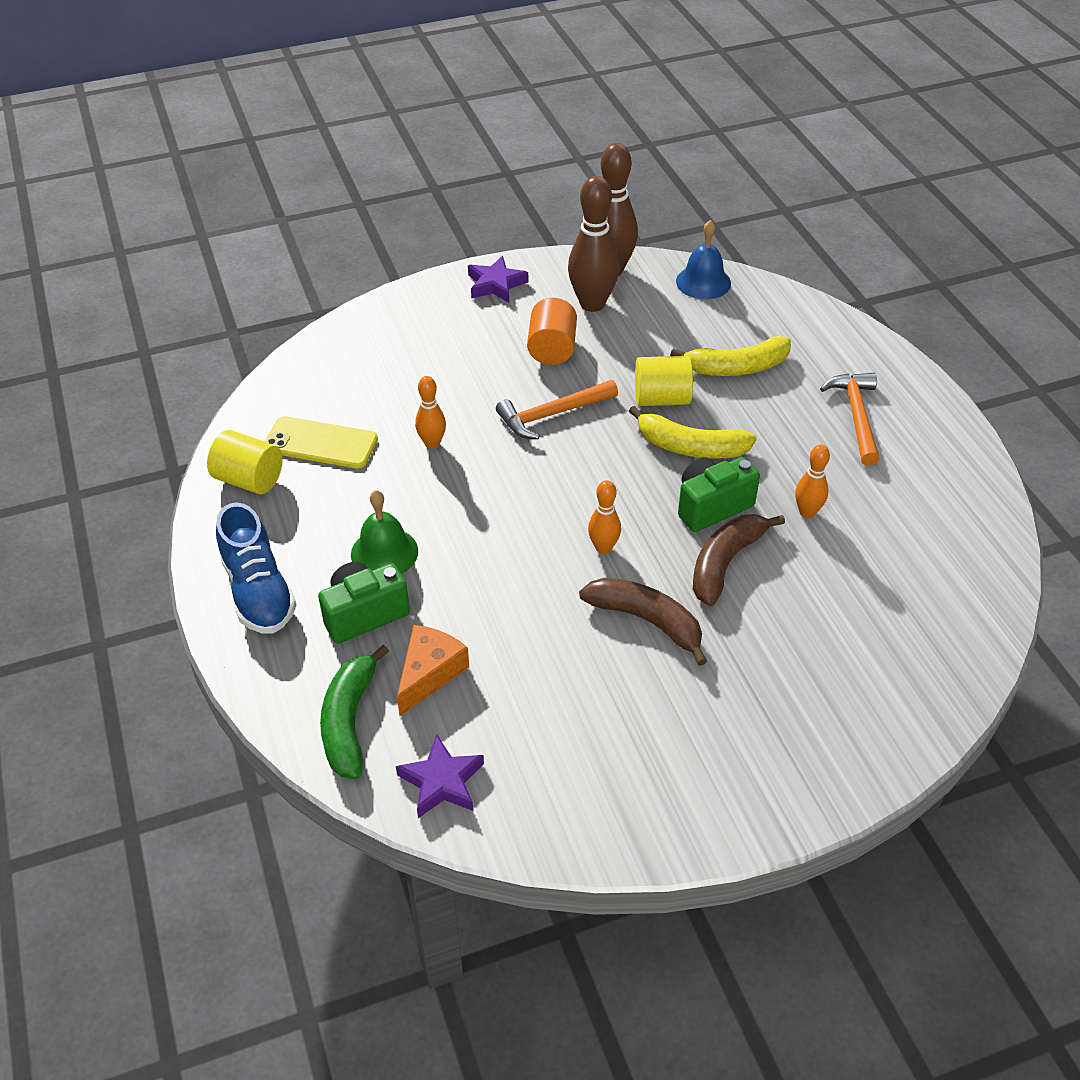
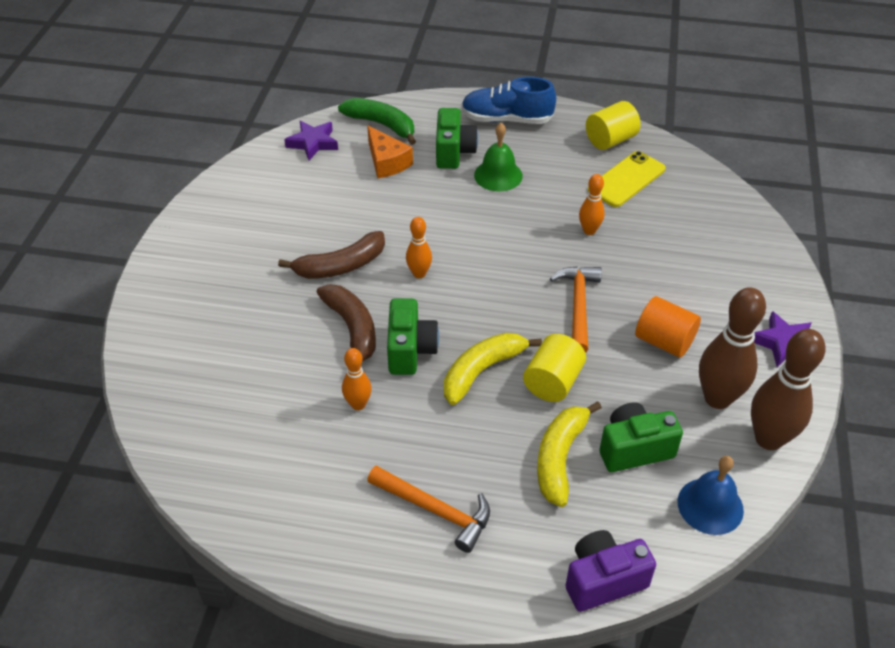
camera: 120 degrees right, 0 degrees up
(688, 332) = (634, 449): none -> green camera
(818, 313) = (603, 580): none -> purple camera

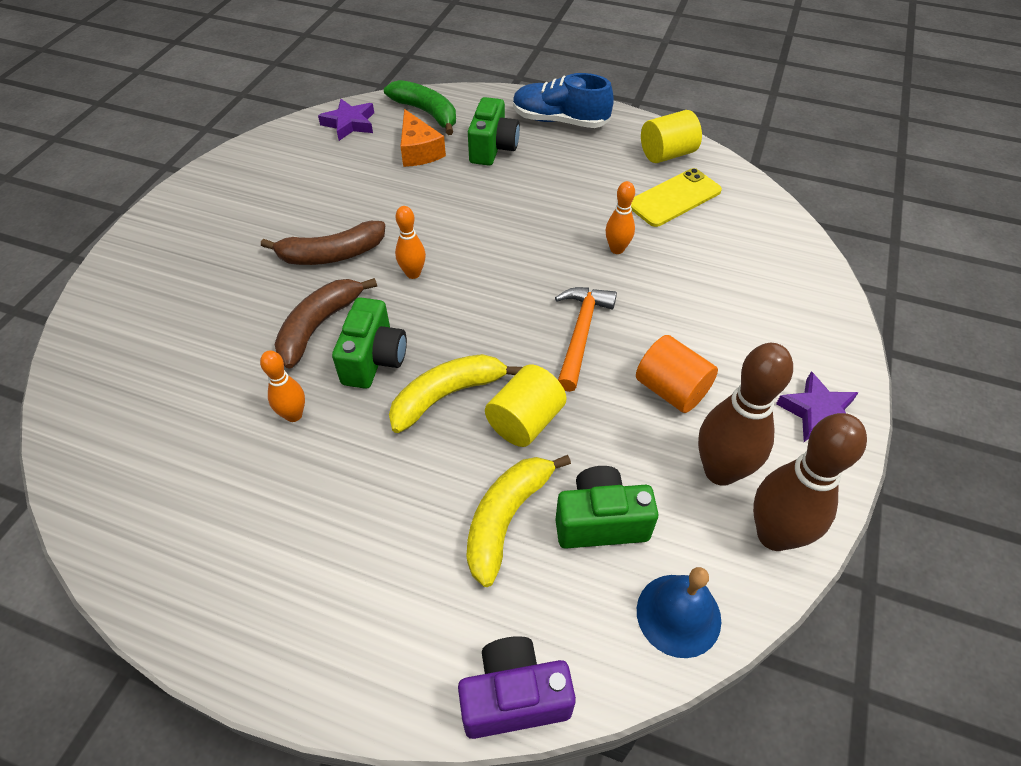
camera: 10 degrees right, 5 degrees up
(352, 329) = (319, 326): brown banana -> brown banana turned 135 degrees counterclockwise
(435, 510) = (336, 563): orange hammer -> none
(498, 175) = (533, 177): green bell -> none

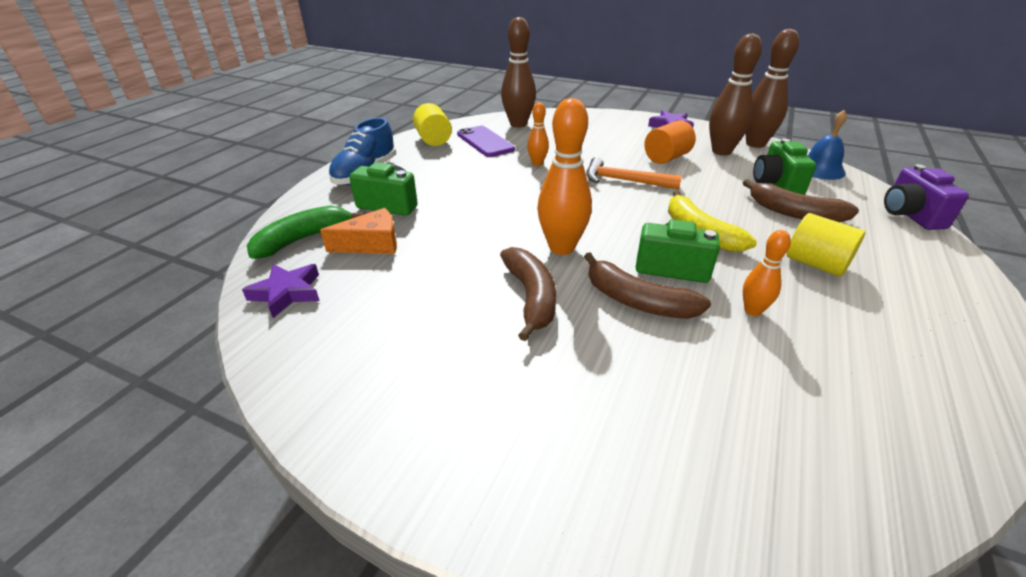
camera: 85 degrees left, 15 degrees down
(413, 273) = (561, 247): orange bowling pin -> orange bowling pin, size x1.86
(506, 519) = (794, 213): yellow banana -> brown banana
(525, 421) = (711, 203): yellow cylinder -> yellow cylinder (815, 264)
(674, 198) = (485, 142): yellow phone -> purple phone
(751, 225) = (518, 124): none -> brown bowling pin

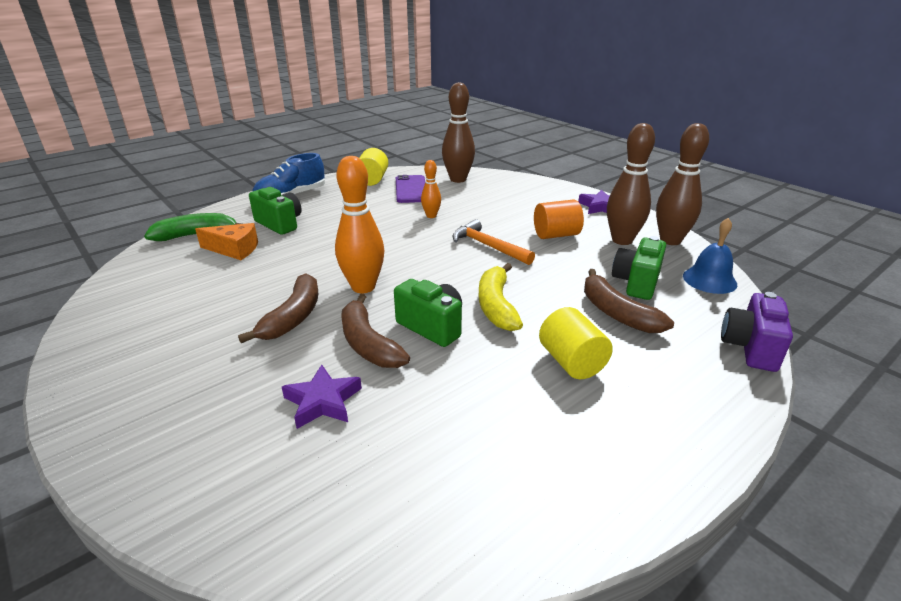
camera: 25 degrees right, 5 degrees down
(287, 293) = (147, 268): purple star -> purple star (323, 401)
(752, 311) = (454, 381): orange bowling pin -> none

